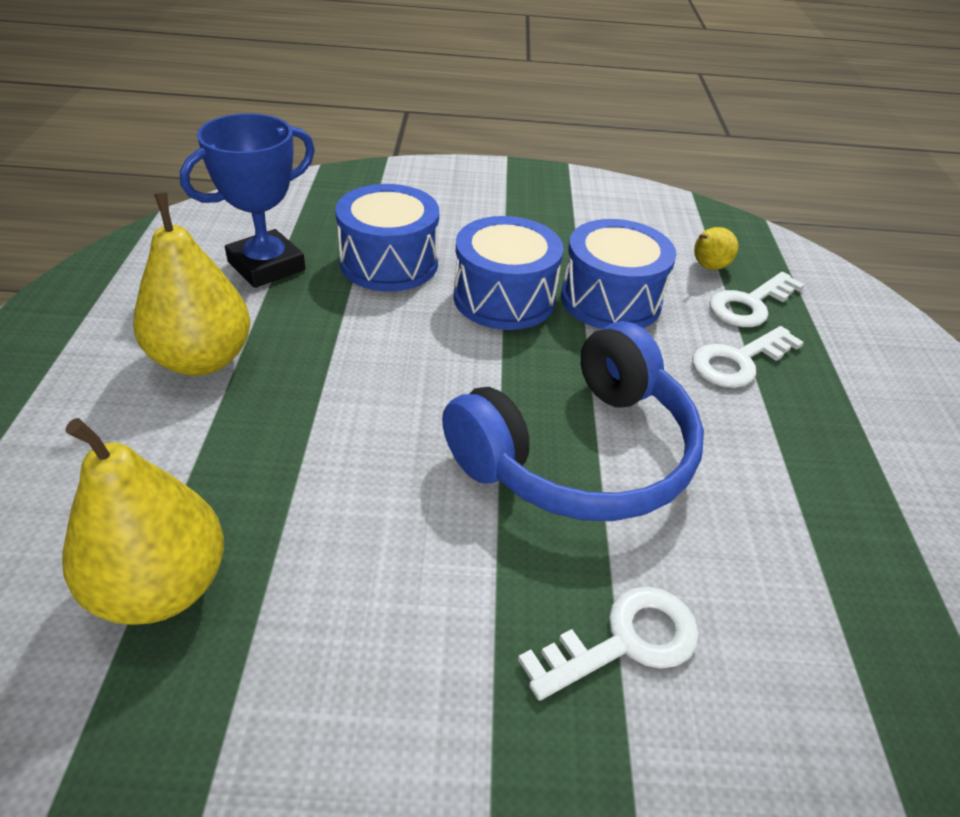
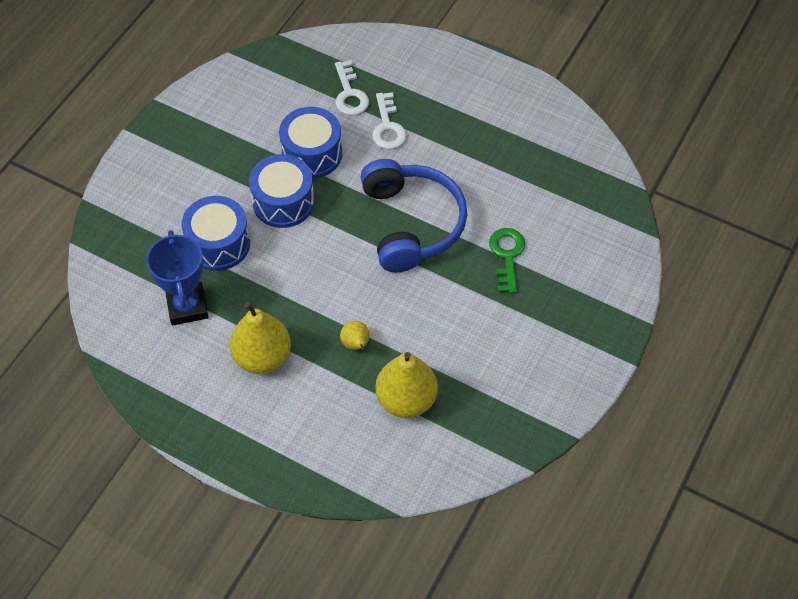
camera: 60 degrees left, 15 degrees up
(625, 641) = (507, 255): white key -> green key
(707, 267) = (308, 92): yellow pear -> yellow pear (356, 345)

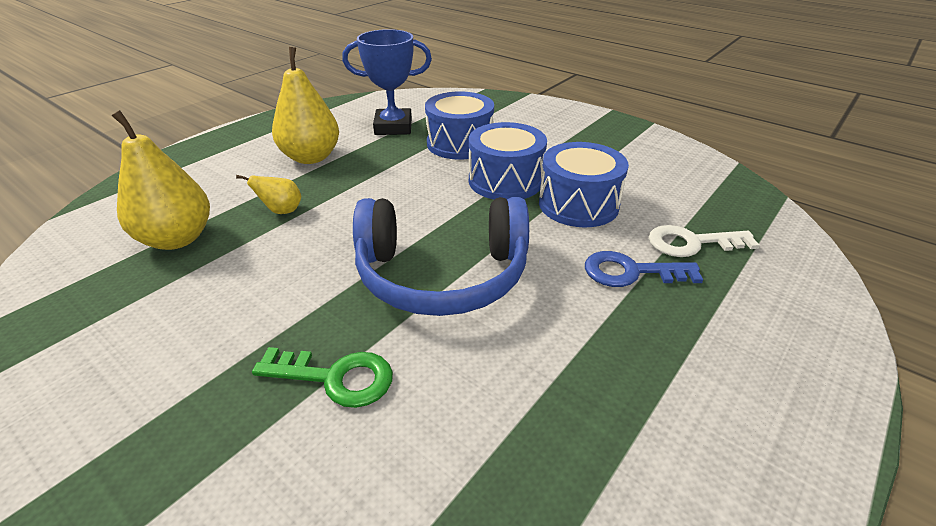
camera: 100 degrees right, 20 degrees down
(388, 127) = (631, 272): white key -> blue key

